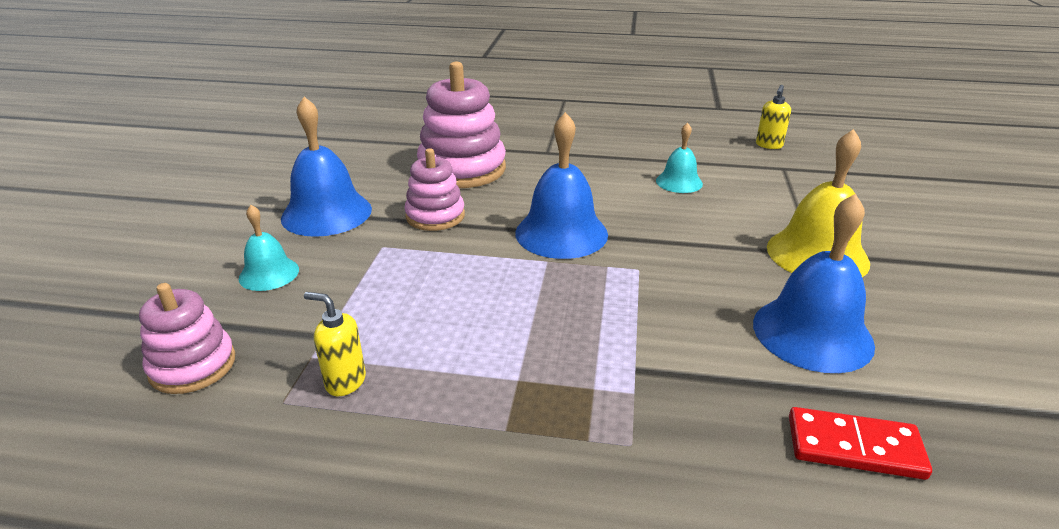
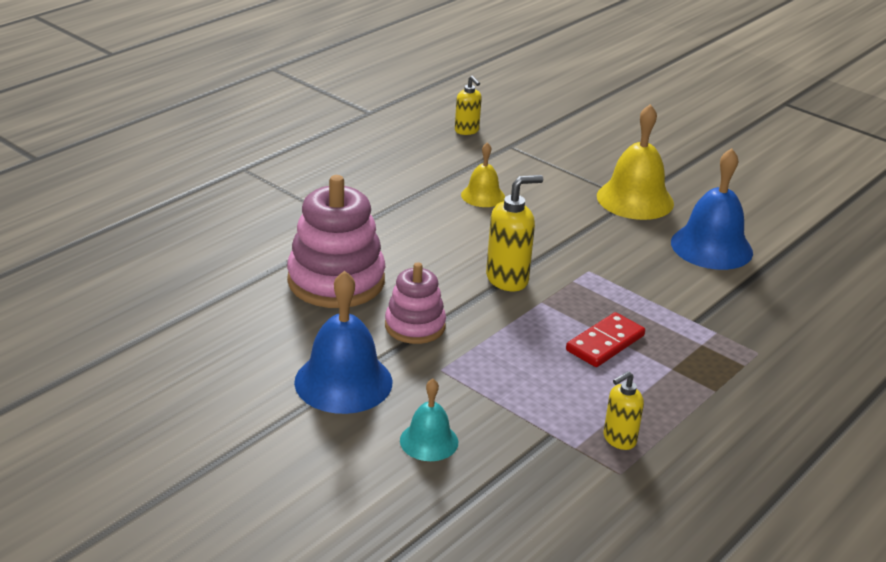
camera: 60 degrees left, 0 degrees up
(193, 366) = (540, 508): pink stacking toy -> none
(561, 233) = (507, 279): blue bell -> yellow soap dispenser
(679, 182) = (483, 196): turquoise bell -> yellow bell
(854, 447) = (807, 286): red domino -> red domino (605, 343)

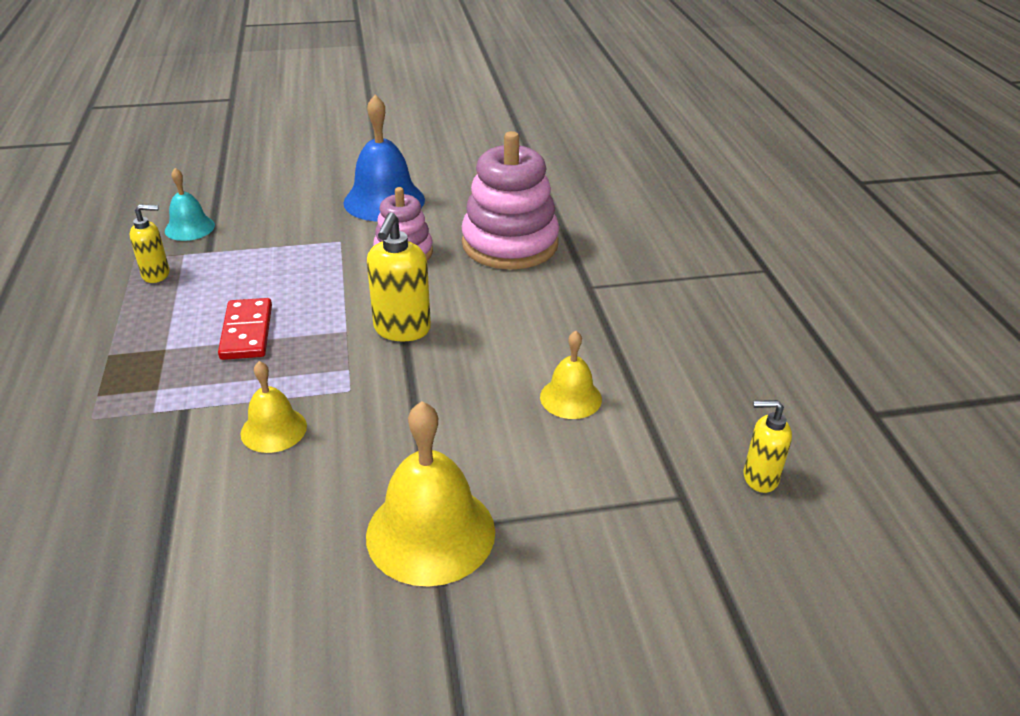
camera: 130 degrees right, 5 degrees up
(429, 441) = (282, 206): turquoise bell -> turquoise bell (189, 228)
(619, 439) = (156, 275): yellow soap dispenser -> yellow soap dispenser turned 75 degrees clockwise
(656, 279) = (273, 429): none -> yellow bell
(711, 247) = (257, 526): blue bell -> none

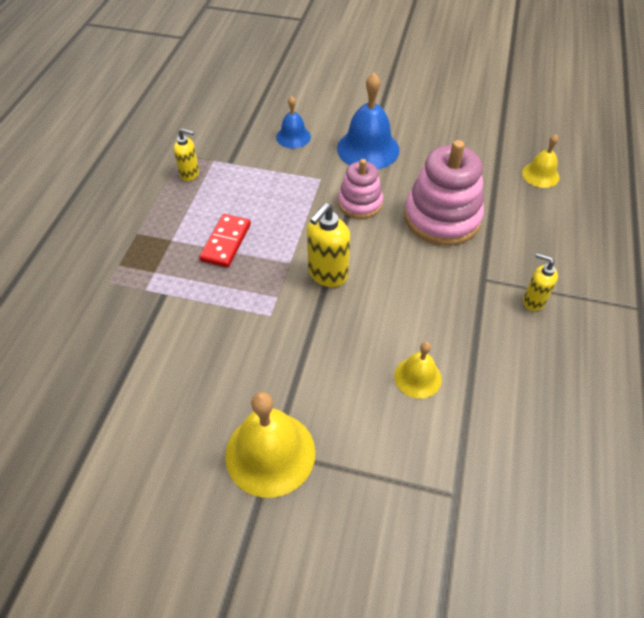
camera: 25 degrees right, 15 degrees up
(189, 228) = (226, 137): turquoise bell -> none
(273, 429) = (209, 331): yellow bell -> yellow bell (540, 175)
(281, 209) = (293, 137): none -> blue bell
(759, 478) = (523, 503): yellow soap dispenser -> yellow soap dispenser (533, 301)

